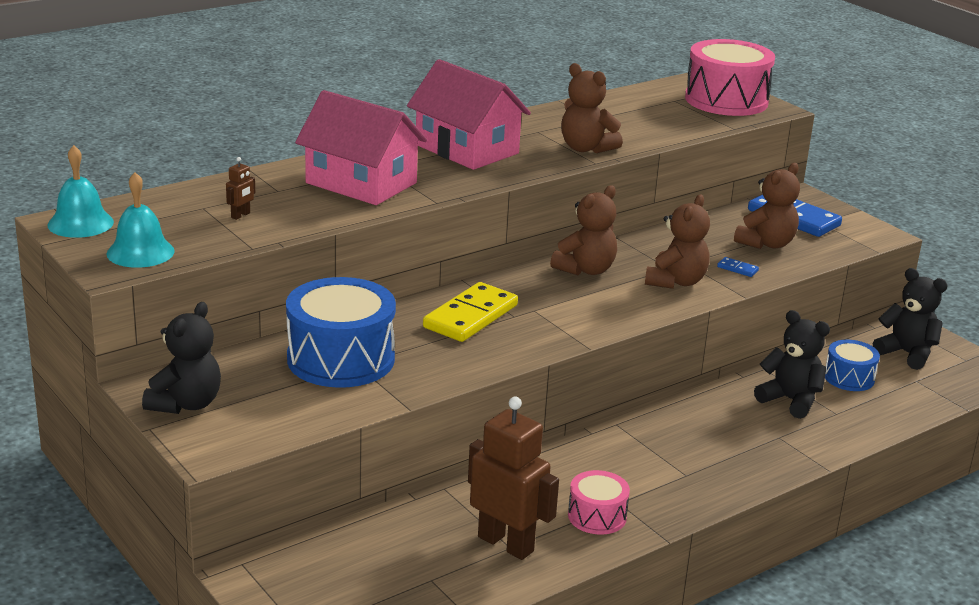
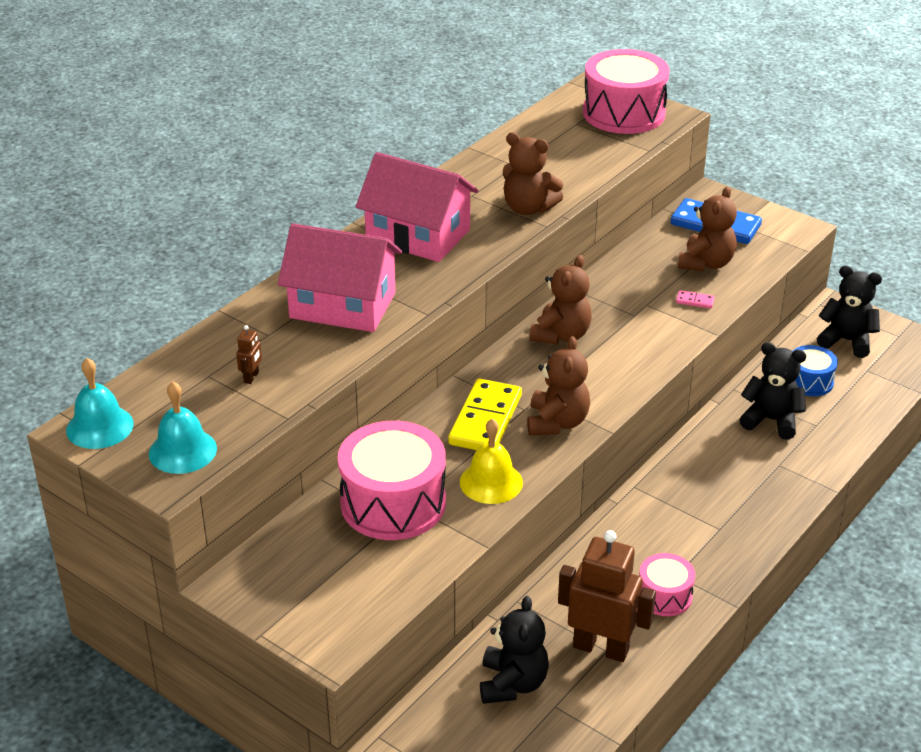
camera: 15 degrees left, 10 degrees up
(186, 404) = (278, 596): black teddy bear -> black teddy bear (512, 684)
(341, 359) = (393, 503): blue drum -> pink drum
(445, 362) = (491, 482): none -> yellow bell
(676, 282) = (648, 330): brown teddy bear -> brown teddy bear (557, 422)
(737, 269) = (695, 301): blue domino -> pink domino

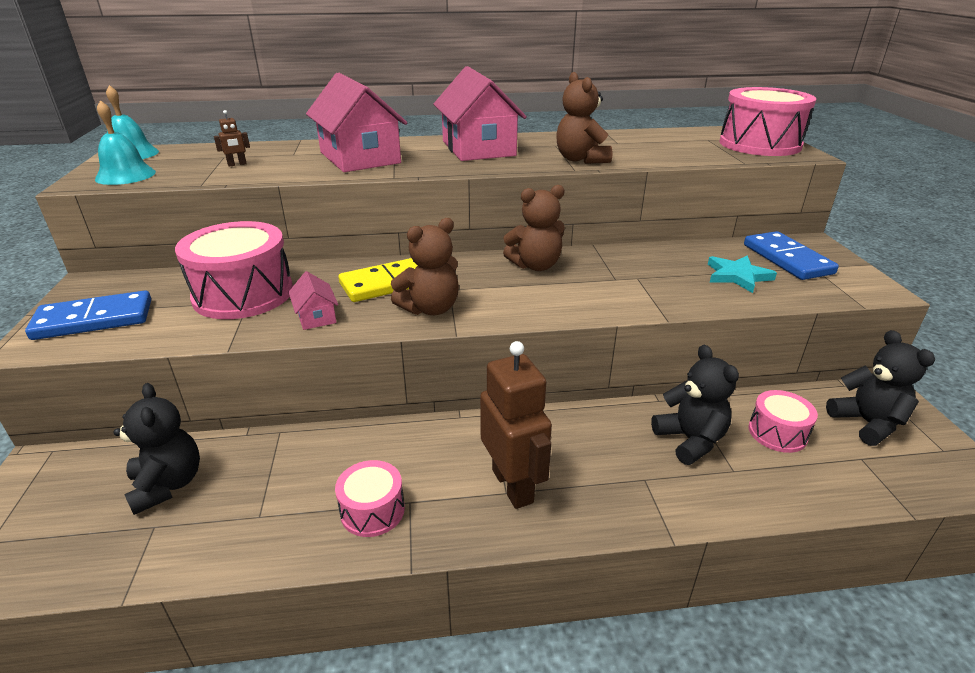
camera: 45 degrees right, 5 degrees down
(327, 601) = (94, 320): none -> blue domino
(491, 482) = (316, 316): yellow bell -> pink house
(512, 684) = (168, 485): black teddy bear -> black teddy bear turned 75 degrees counterclockwise
(601, 648) = (259, 511): brown robot -> brown robot (513, 485)
(695, 301) = (685, 293): pink domino -> none
(706, 263) = (737, 276): brown teddy bear -> turquoise star
(809, 381) = (777, 433): blue drum -> pink drum

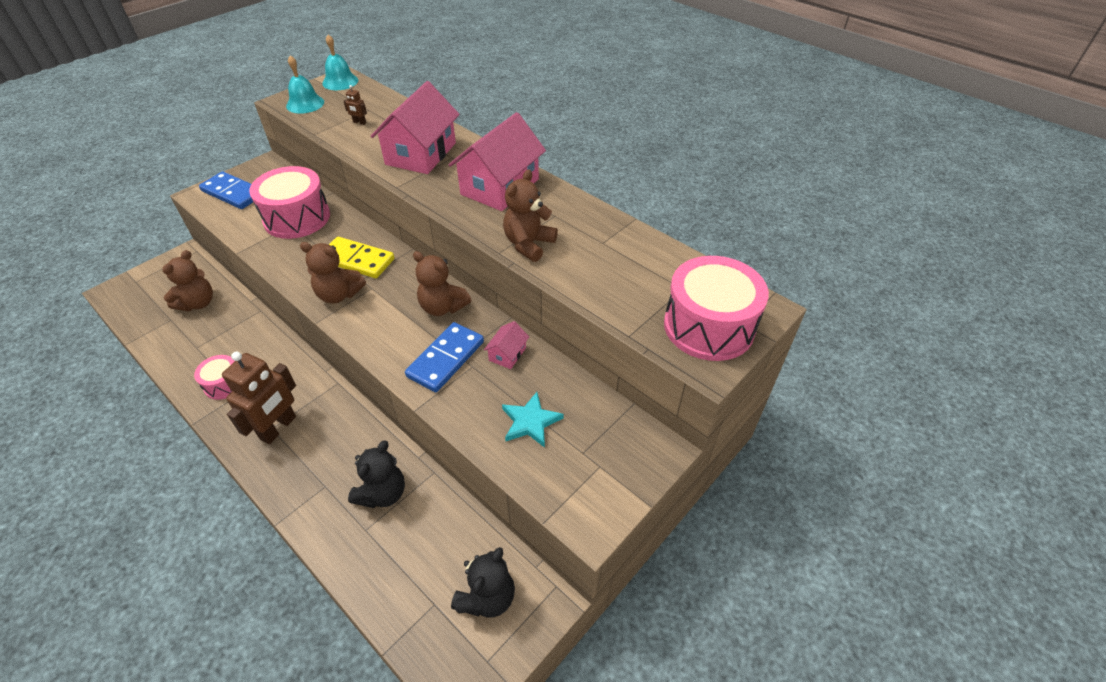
camera: 50 degrees right, 15 degrees up
(168, 485) = (198, 303): black teddy bear -> brown teddy bear
(316, 316) = (294, 258): pink house -> pink house (507, 354)
(777, 433) = (429, 541): pink drum -> none
(787, 259) = (600, 443): blue domino -> blue domino (445, 359)

